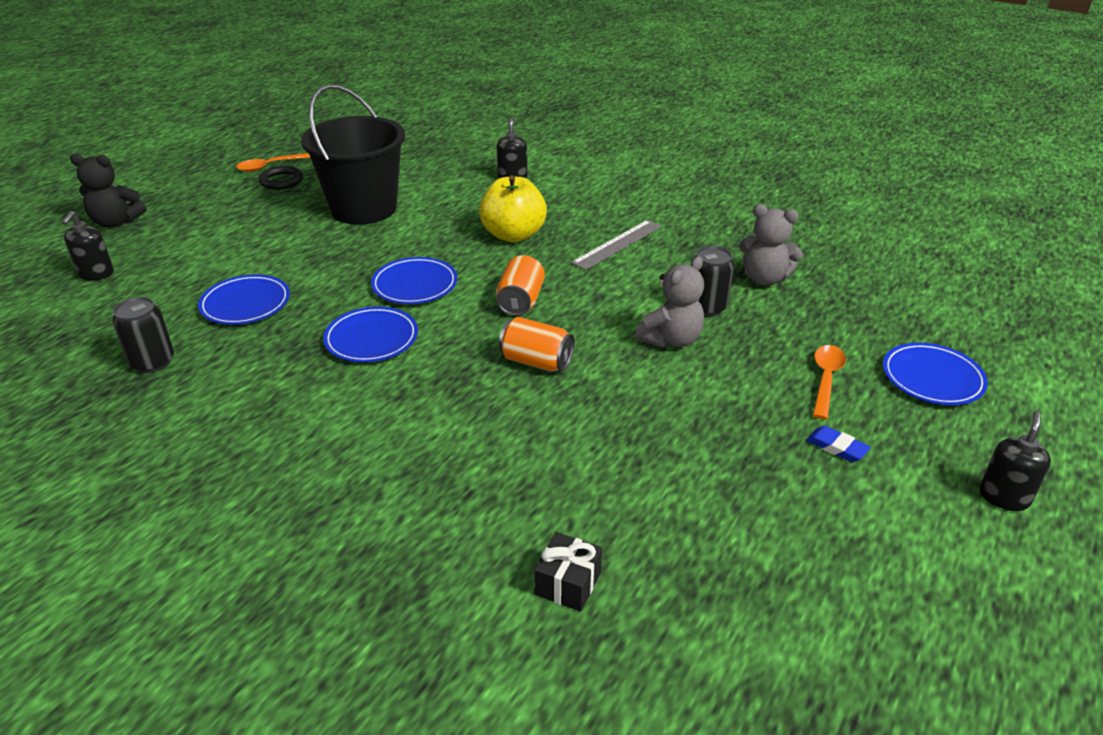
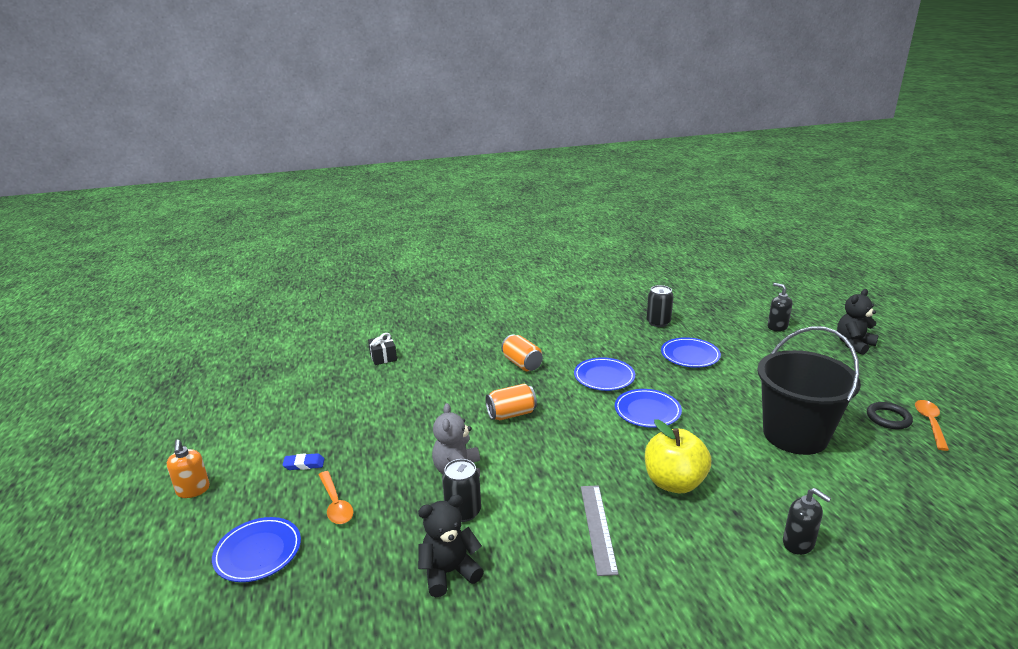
camera: 135 degrees right, 10 degrees down
(520, 301) = (577, 439): orange can -> orange can (522, 364)
(764, 278) = (449, 572): grey teddy bear -> black teddy bear
(1004, 497) = (193, 490): black soap dispenser -> orange soap dispenser

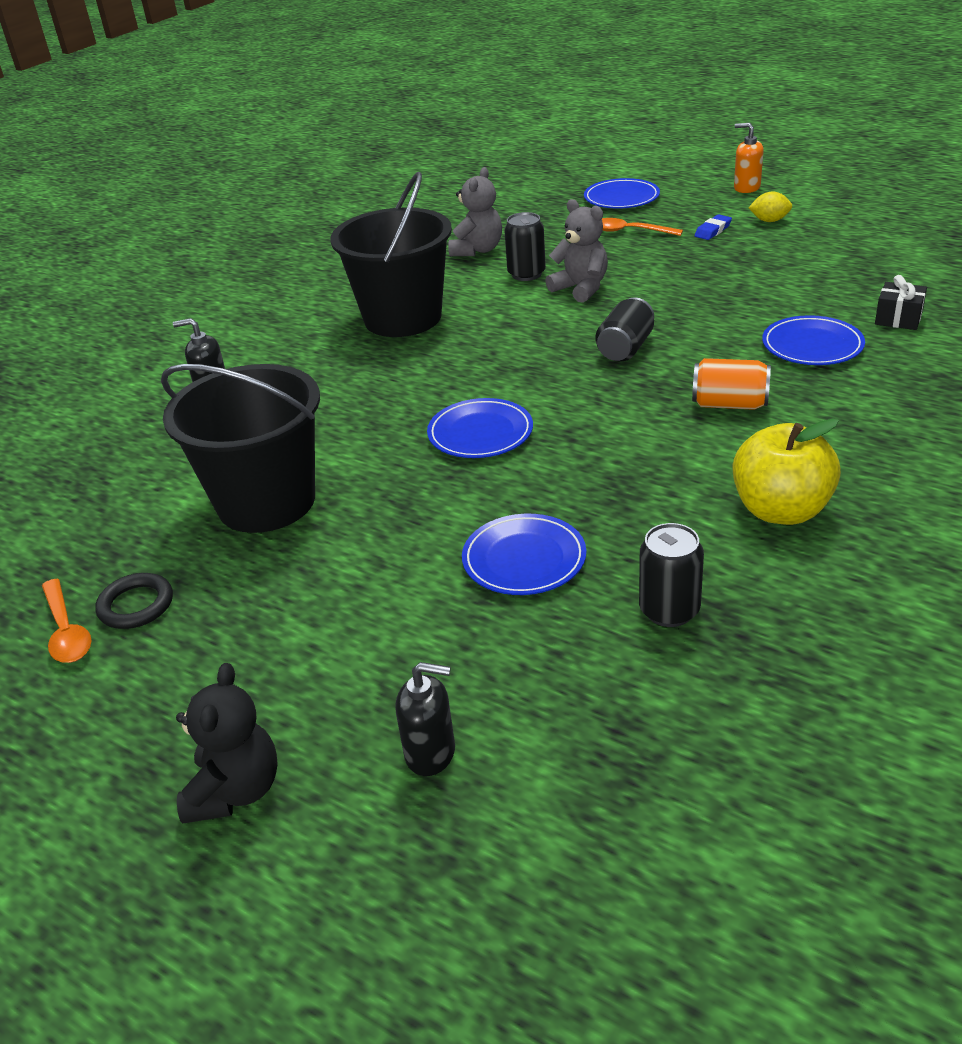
camera: 140 degrees right, 10 degrees up
(266, 448) = (769, 221): none -> yellow lemon
(449, 572) = (477, 250): black teddy bear -> grey teddy bear
(511, 414) = (625, 348): orange can -> black can
(597, 527) = (402, 318): grey ruler -> black bucket
(604, 377) = (596, 447): blue plate -> blue plate (812, 346)
(674, 483) = (369, 379): yellow apple -> yellow apple (781, 510)

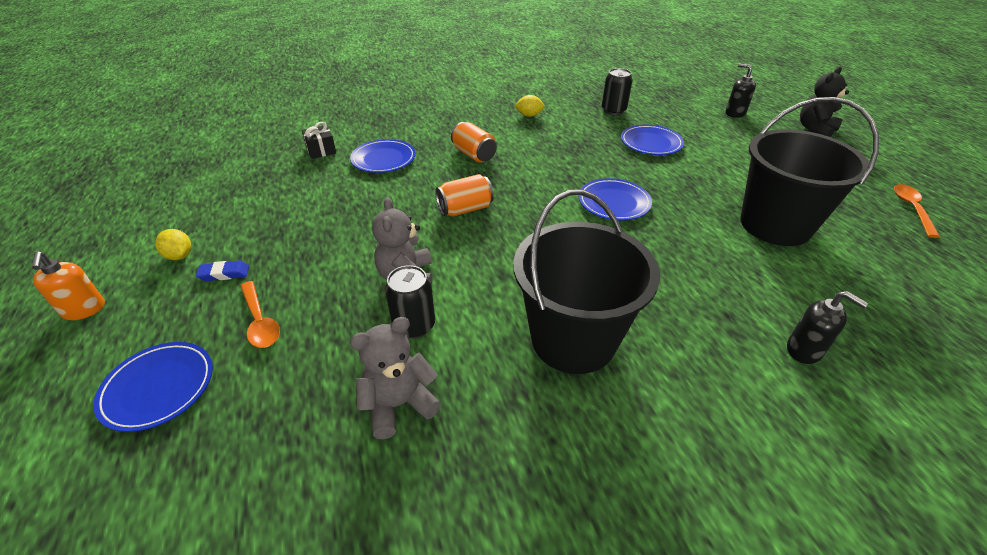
camera: 145 degrees left, 5 degrees up
(136, 605) = (867, 204): black ring -> none
(625, 348) = (465, 209): black can -> orange can
(781, 510) = (529, 115): yellow apple -> yellow lemon

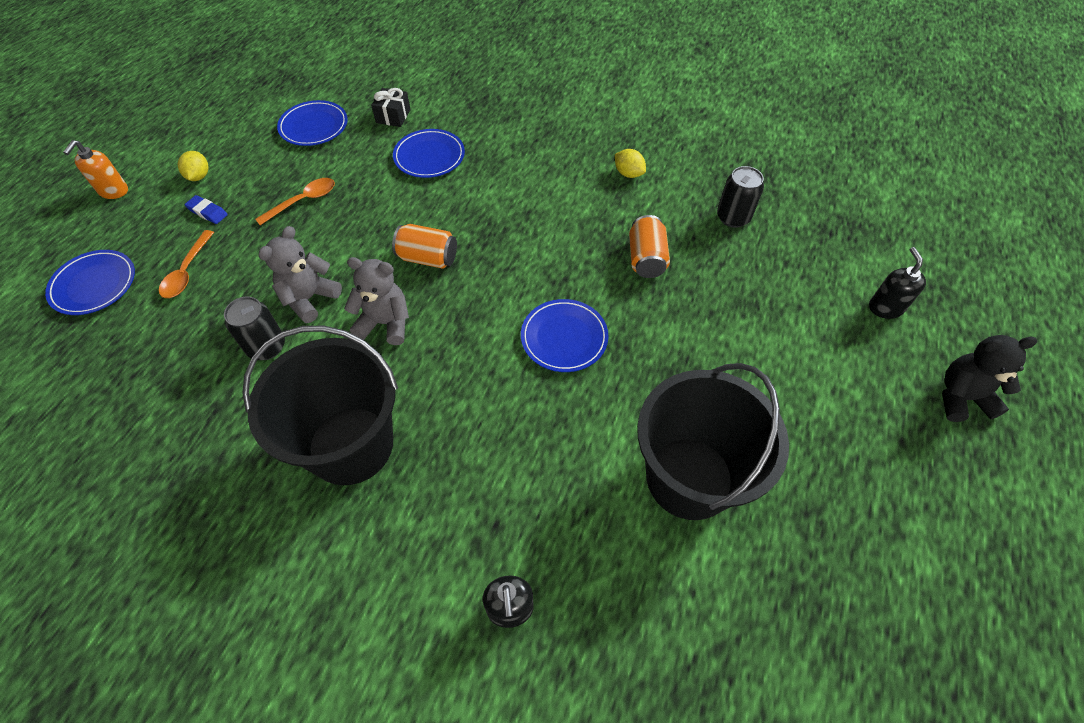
camera: 40 degrees right, 15 degrees up
(399, 404) = (191, 403): grey teddy bear -> grey teddy bear (385, 323)
(474, 155) = (510, 197): orange can -> orange can (646, 259)
(651, 143) = (710, 288): blue plate -> blue plate (314, 126)
(911, 209) = (895, 582): orange spoon -> orange spoon (303, 201)

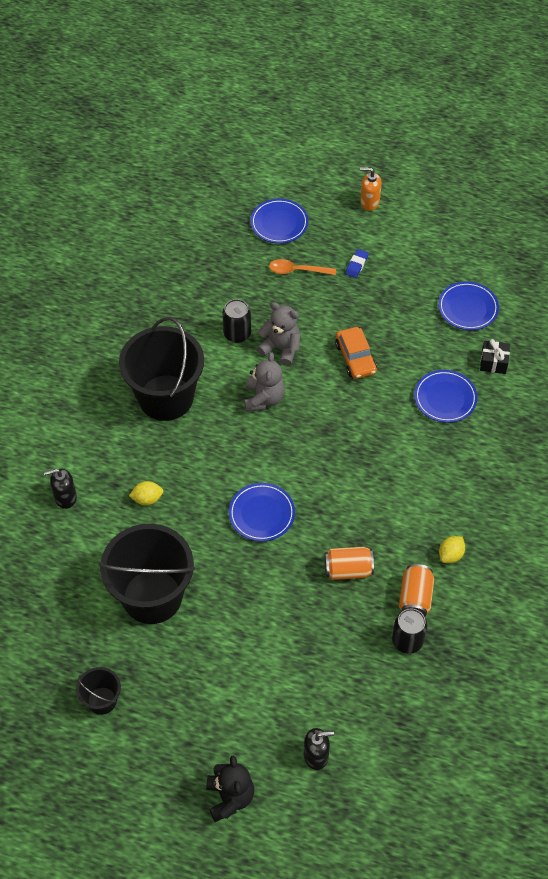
camera: 85 degrees right, 0 degrees up
(199, 176) = (394, 248): yellow lemon -> yellow lemon (147, 499)
(303, 201) = (377, 321): orange spoon -> none
(350, 226) = (355, 358): none -> orange car
(428, 258) = (329, 415): orange can -> orange can (415, 598)
(862, 554) = (102, 700): none -> black bucket

